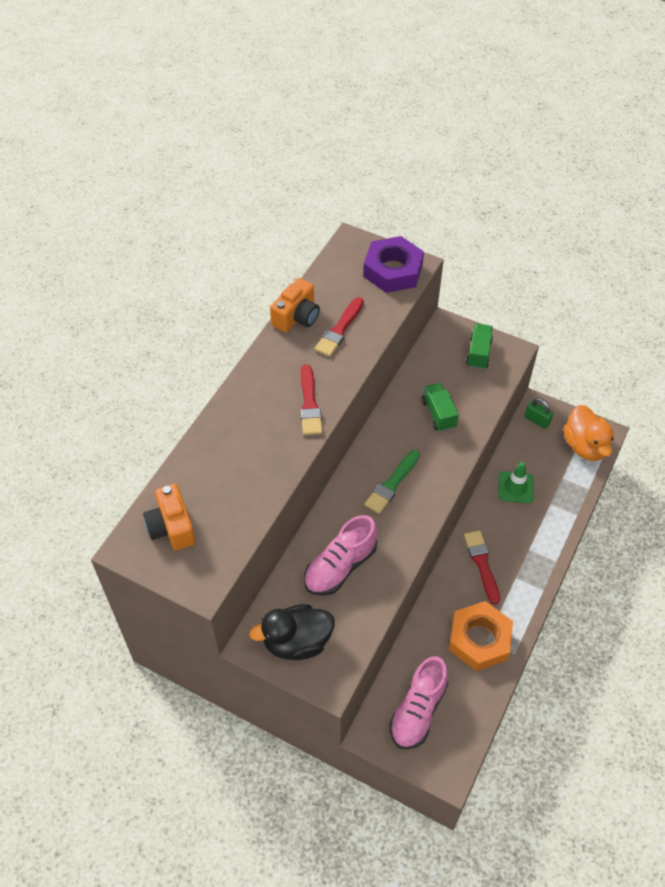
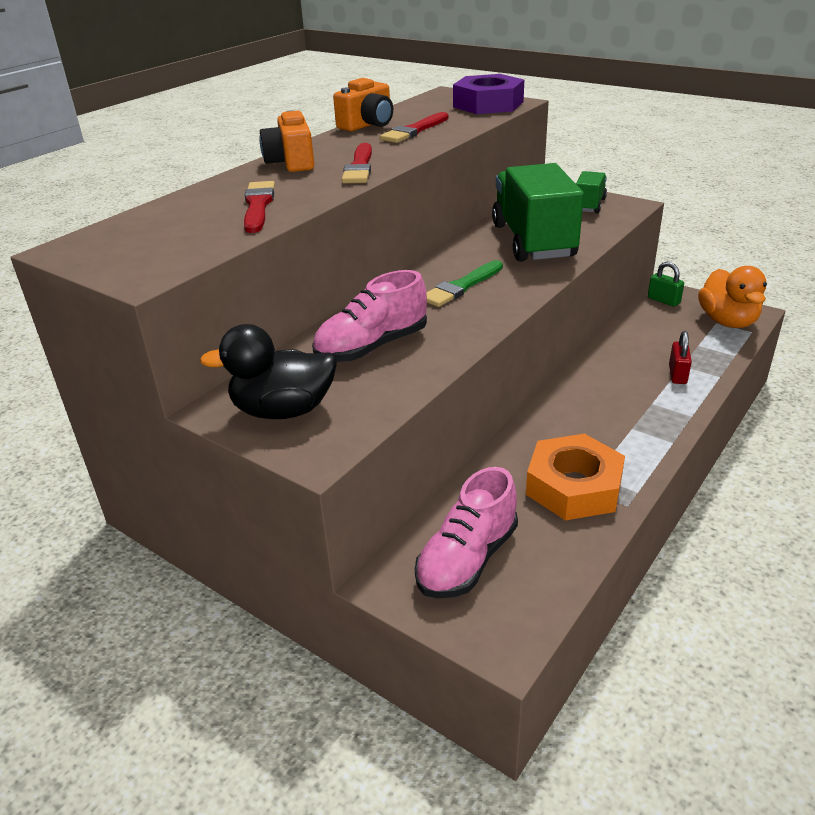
camera: 10 degrees right, 20 degrees down
(172, 527) = (134, 236): orange camera -> orange camera (291, 162)
(438, 414) = (533, 241): green truck -> green truck, size x2.07
(482, 564) = (584, 413): red brush -> red brush (258, 206)
(515, 487) = (634, 350): green traffic cone -> none
(547, 515) = (677, 374): none -> red padlock

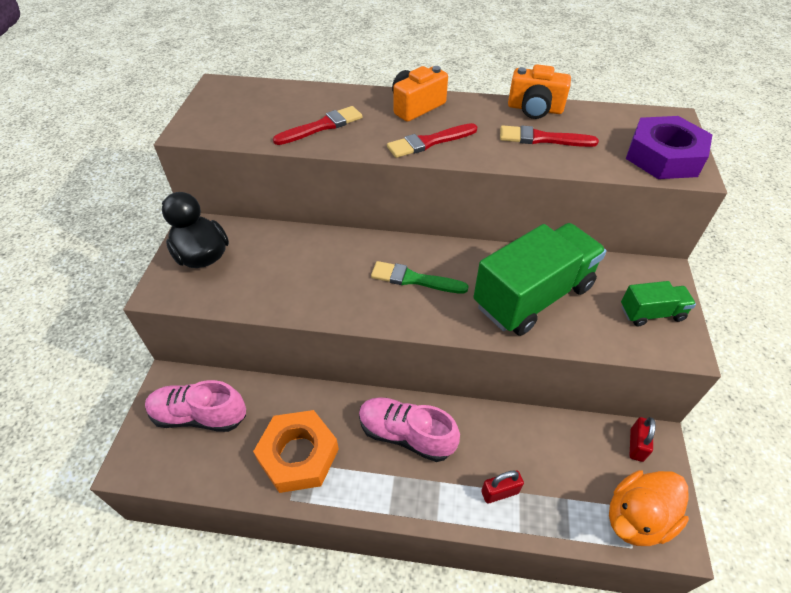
camera: 60 degrees right, 15 degrees up
(372, 347) = (295, 264): pink shoe -> pink shoe (406, 435)
(663, 300) = (636, 445): green padlock -> red padlock

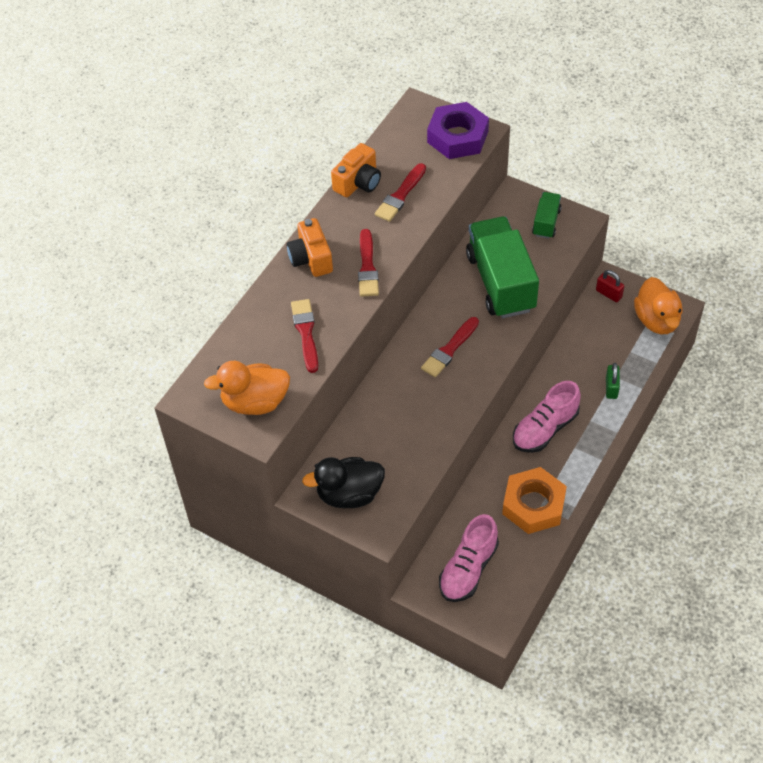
camera: 65 degrees left, 5 degrees up
(225, 119) = (255, 402): none -> orange duck
(414, 279) = (449, 350): green brush -> red brush
(500, 492) = (611, 388): red padlock -> green padlock

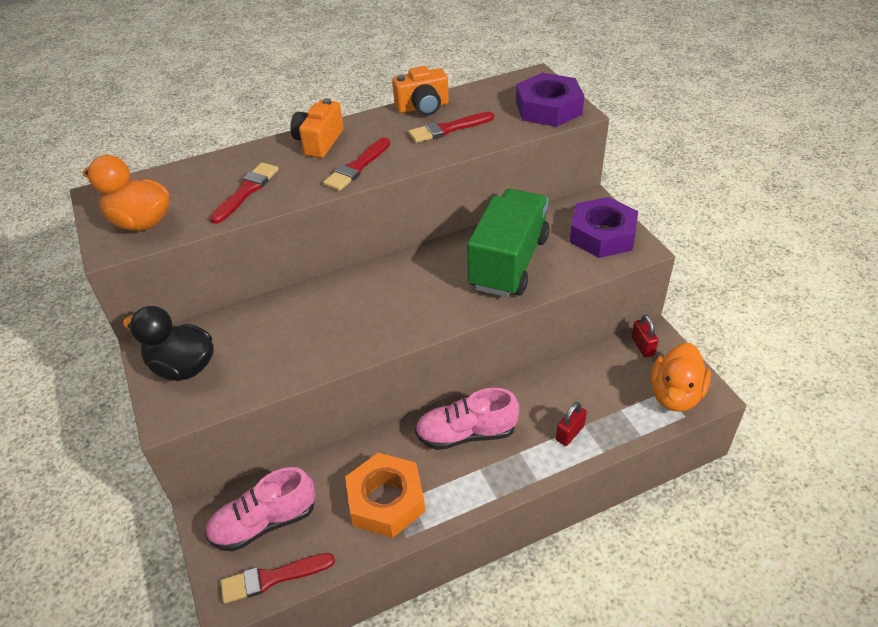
camera: 35 degrees right, 10 degrees down
(449, 350) = (403, 294): red brush -> red brush (272, 578)
(546, 222) = (602, 235): green truck -> purple nut
(611, 388) = (569, 433): green padlock -> red padlock

